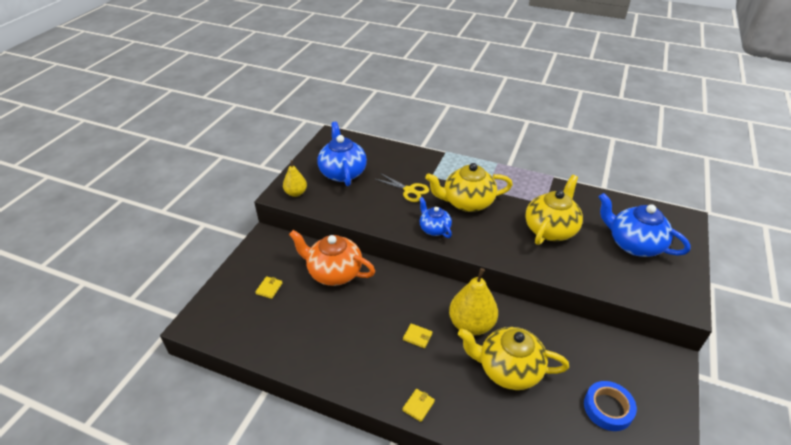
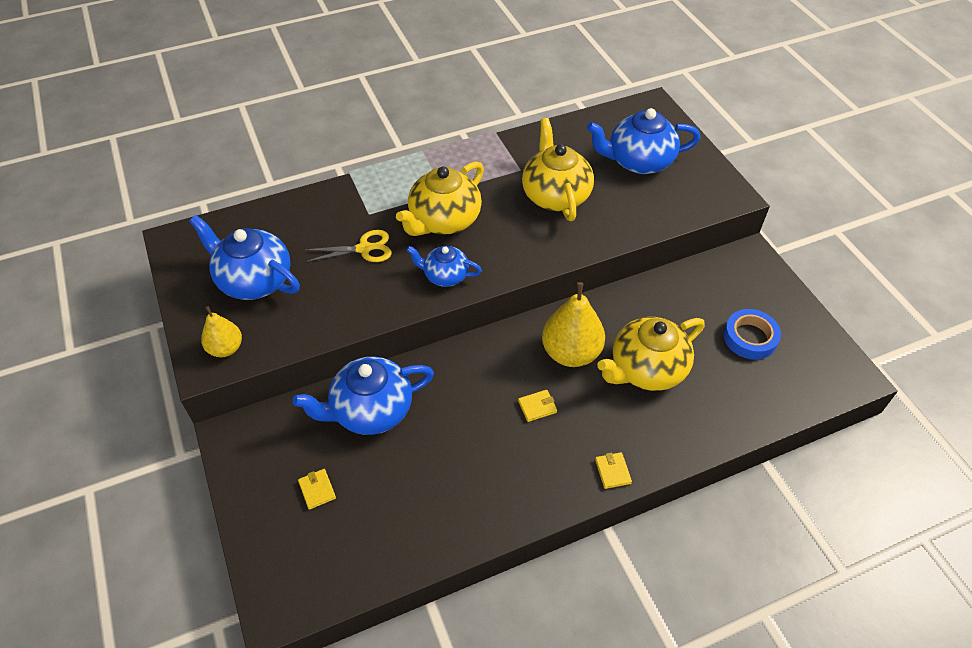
camera: 45 degrees left, 10 degrees up
(334, 272) = (371, 410): orange teapot -> blue teapot

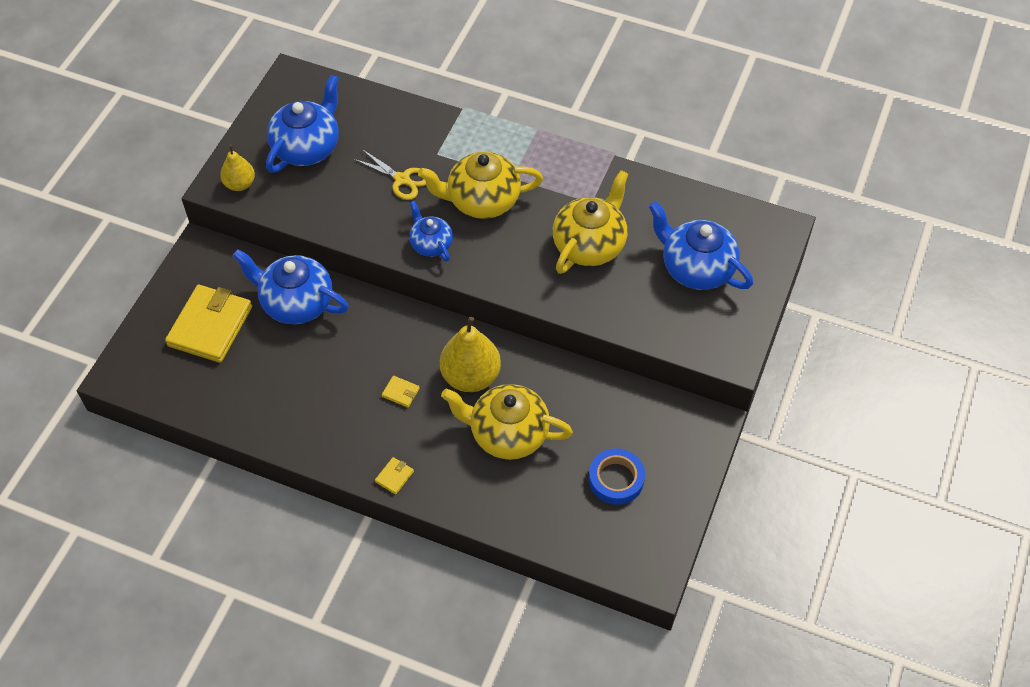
camera: 45 degrees right, 5 degrees up
(254, 280) = (307, 147): blue teapot -> blue teapot turned 45 degrees clockwise
(317, 490) = (210, 326): yellow wallet -> yellow wallet, size x2.48

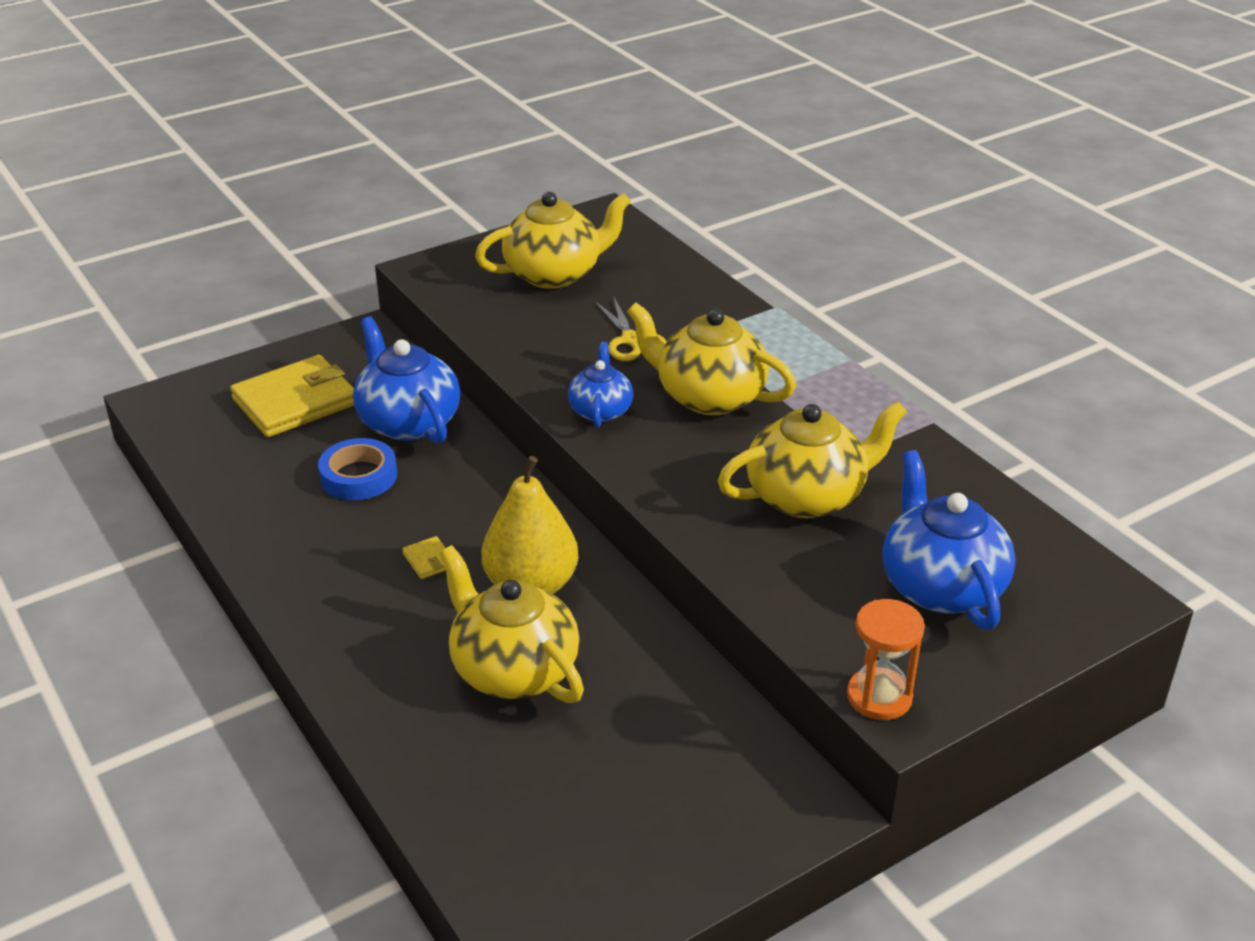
camera: 35 degrees right, 20 degrees down
(240, 184) = (447, 276): yellow pear -> none
(307, 147) = (554, 274): blue teapot -> yellow teapot
(394, 476) = (326, 642): yellow wallet -> none
(616, 479) = (606, 802): blue tape -> blue tape (358, 476)
(716, 352) = (879, 697): none -> orange hourglass

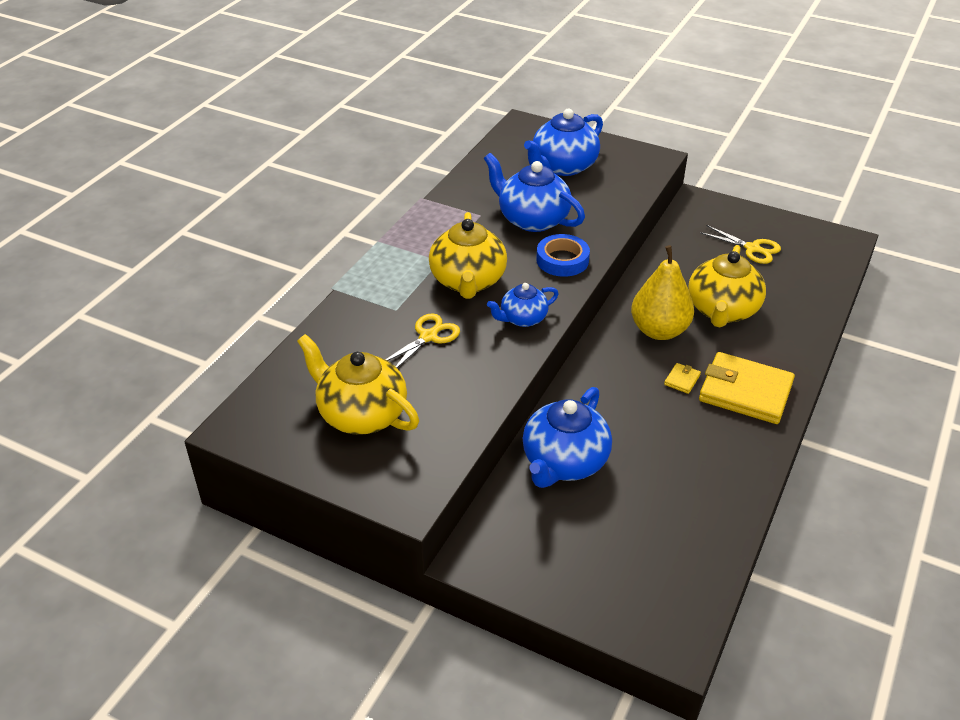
camera: 120 degrees left, 5 degrees up
(295, 402) = (597, 544): yellow wallet -> yellow wallet (745, 392)
(358, 476) = (643, 455): blue tape -> blue tape (562, 260)
(623, 797) = (752, 248): none -> yellow scissors
(807, 496) = (532, 219): yellow teapot -> blue teapot
(879, 697) = (652, 165): orange hourglass -> none

